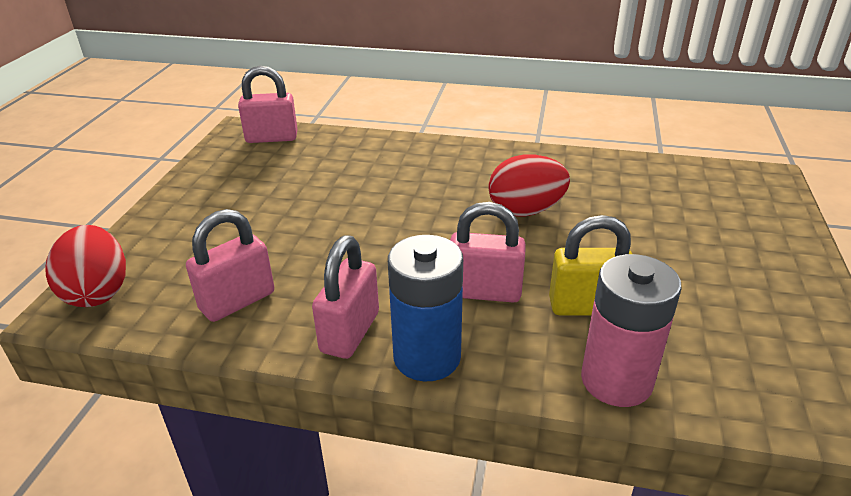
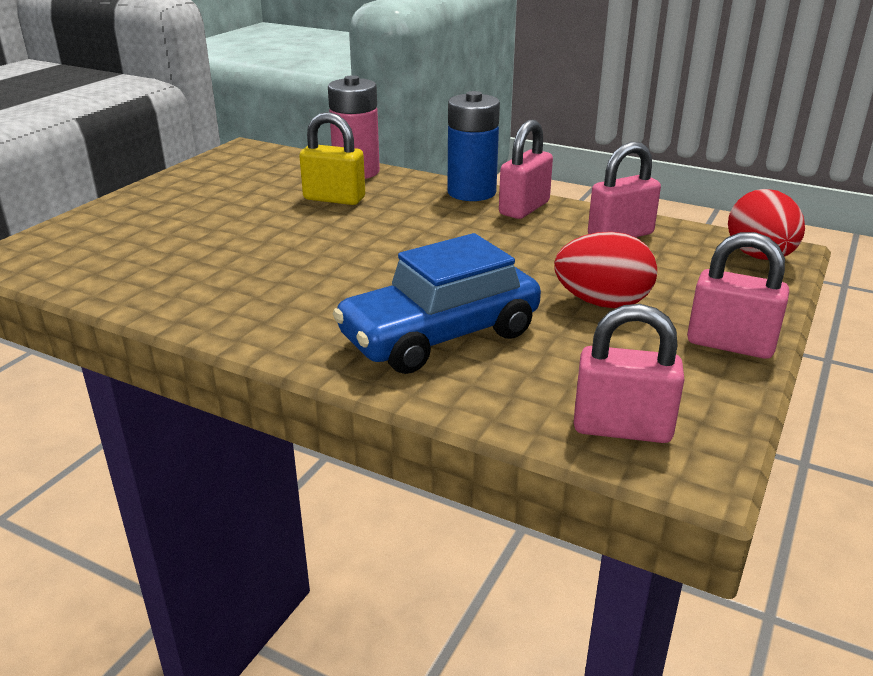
camera: 165 degrees left, 5 degrees down
(386, 169) = (440, 335): none -> blue car
(484, 292) = (405, 215): pink padlock -> pink padlock (730, 344)
(525, 211) = (308, 263): red egg -> red egg (602, 303)

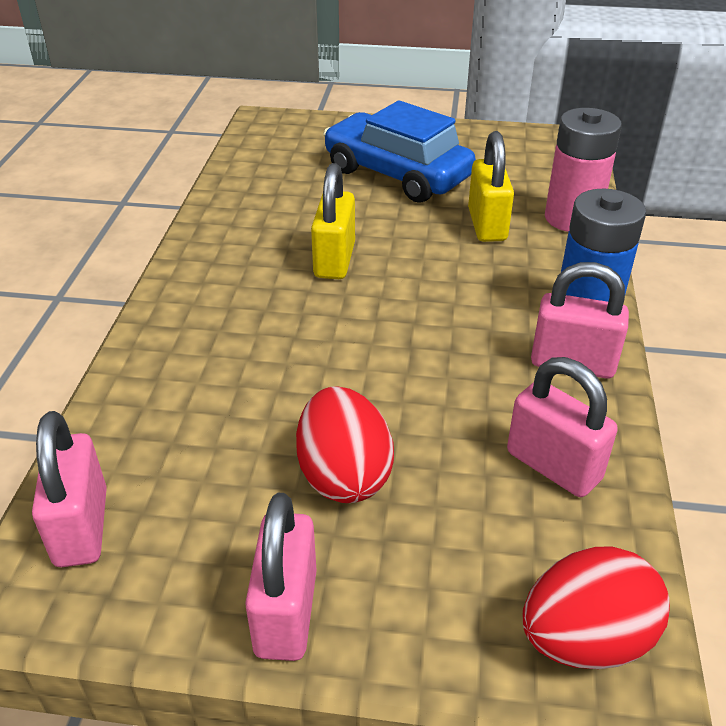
camera: 70 degrees right, 10 degrees up
(323, 263) = (334, 260): none -> yellow padlock
(440, 335) = (222, 366): blue car -> blue car (397, 174)

